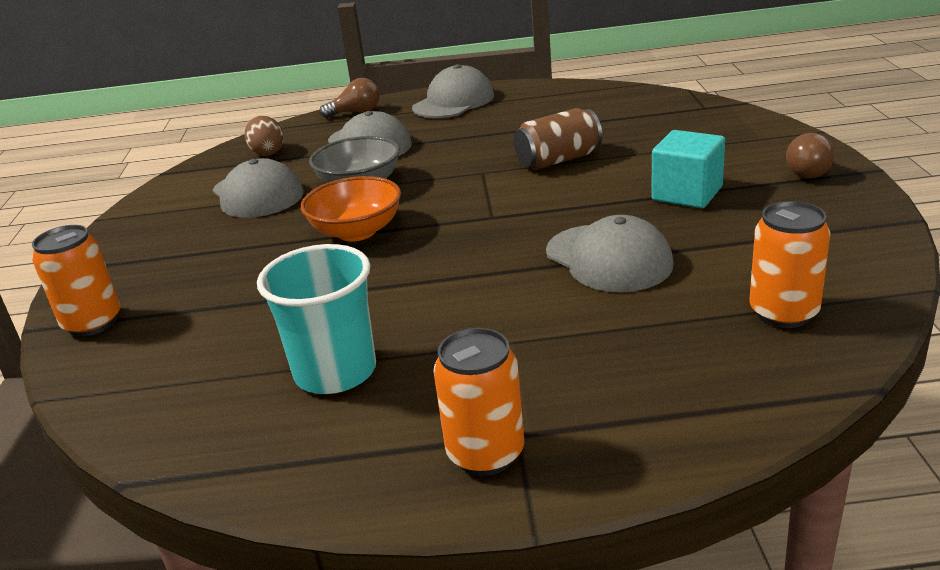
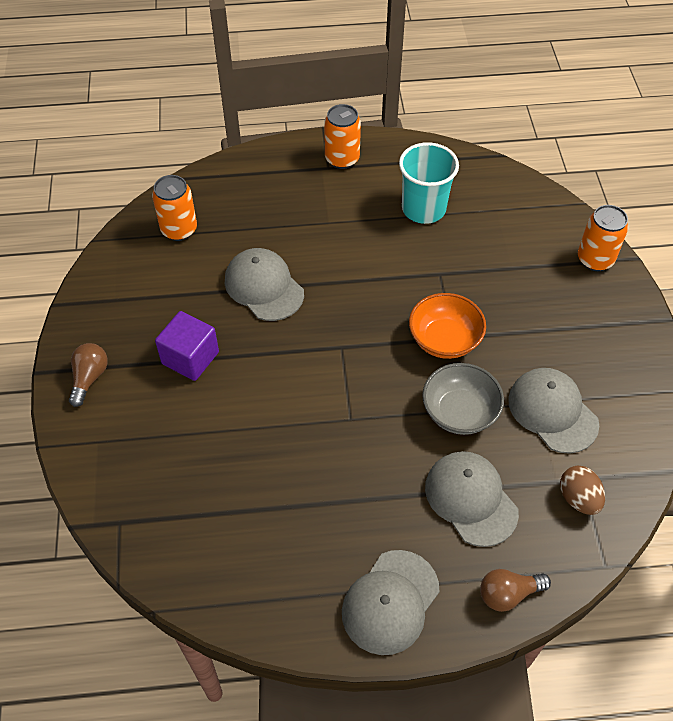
camera: 175 degrees right, 25 degrees up
(558, 160) = (282, 430): brown can -> none
(687, 194) = (190, 358): turquoise cube -> purple cube

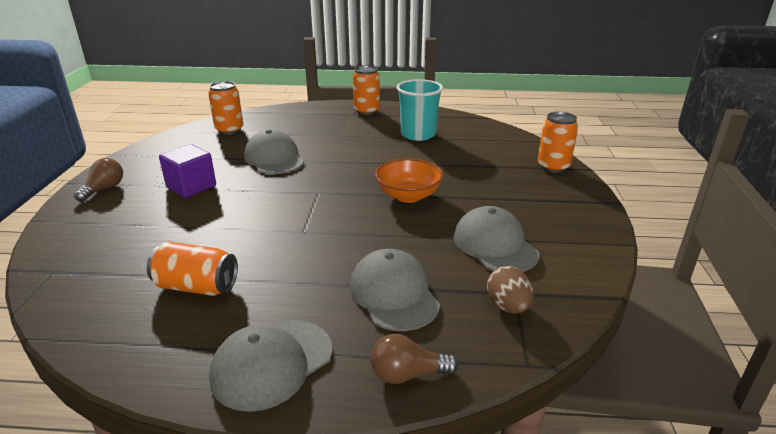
camera: 10 degrees right, 25 degrees down
(278, 520) = (196, 287): none -> orange can
(459, 412) = (405, 237): grey bowl -> none

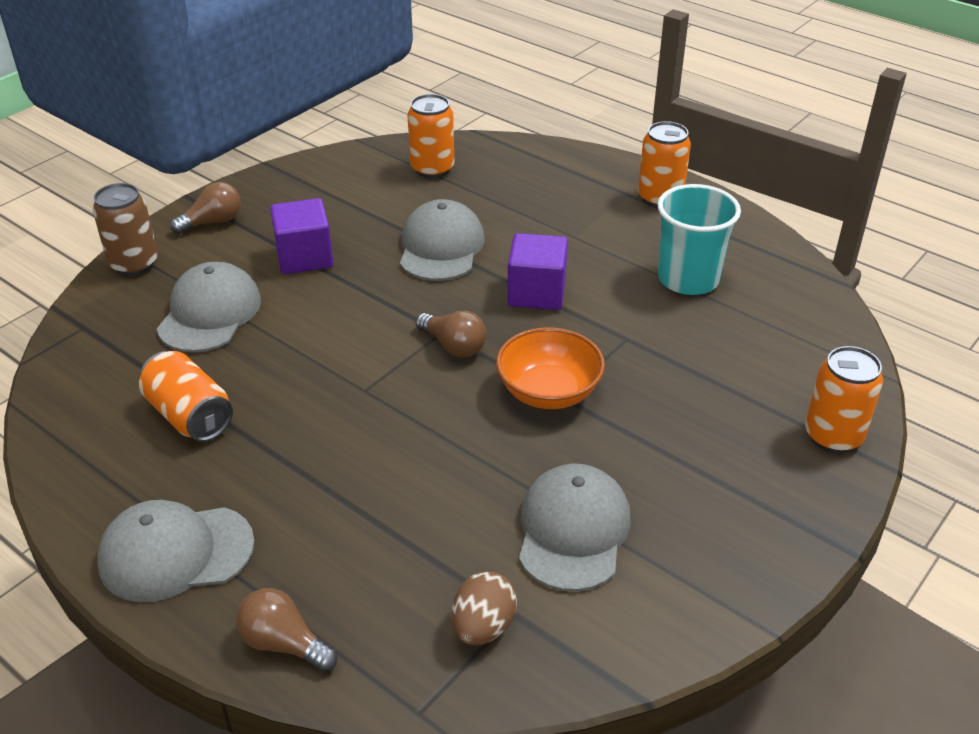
camera: 35 degrees right, 10 degrees up
(61, 226) = (134, 264): none -> brown can
(333, 195) = (454, 346): none -> brown light bulb
(351, 161) = (536, 293): none -> purple cube
(394, 294) = (373, 536): grey cap -> grey cap (210, 313)

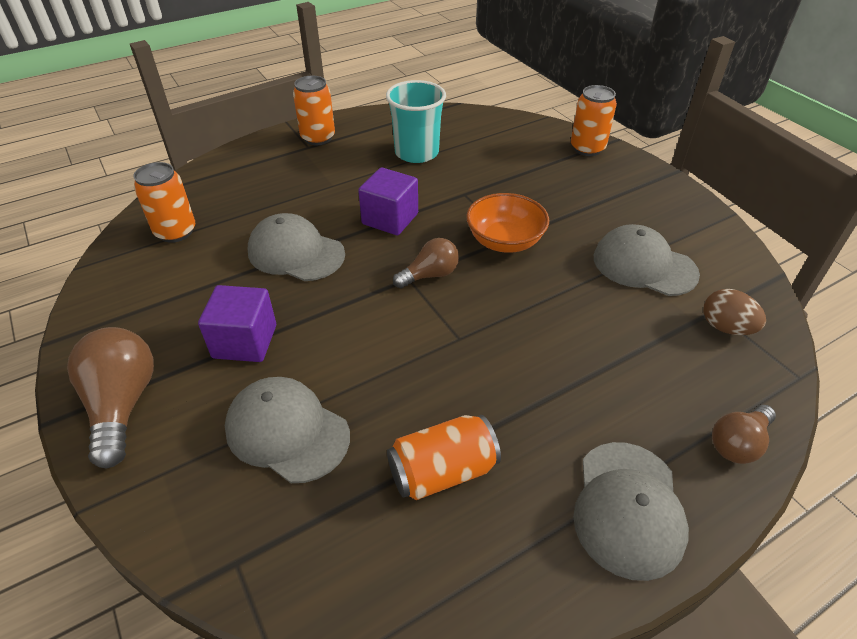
camera: 70 degrees left, 5 degrees up
(134, 264) = (145, 493): brown can -> none
(213, 222) = (122, 405): brown light bulb -> brown light bulb, size x1.61

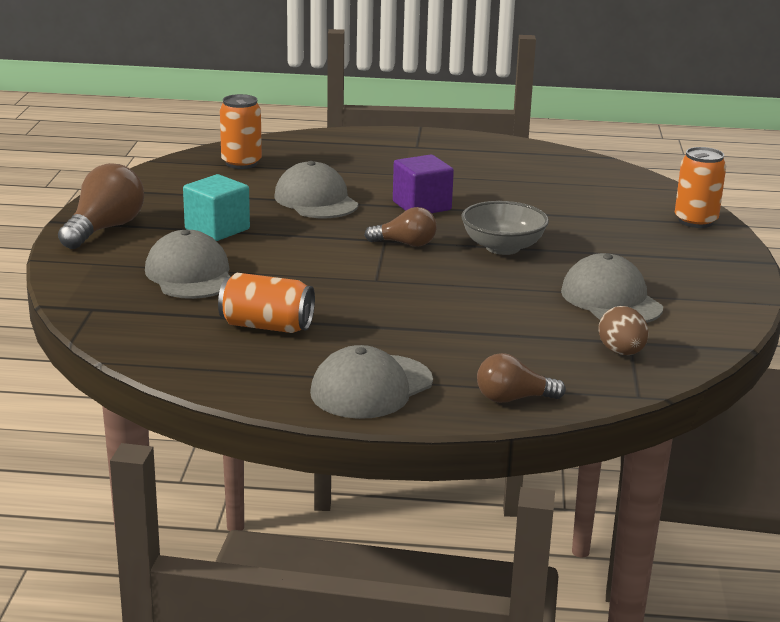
camera: 35 degrees right, 20 degrees down
(245, 341) = (217, 229): purple cube -> turquoise cube
(318, 138) = (433, 143): orange can -> none
(416, 153) = (511, 176): turquoise cup -> none
(504, 241) = (502, 247): orange bowl -> grey bowl

